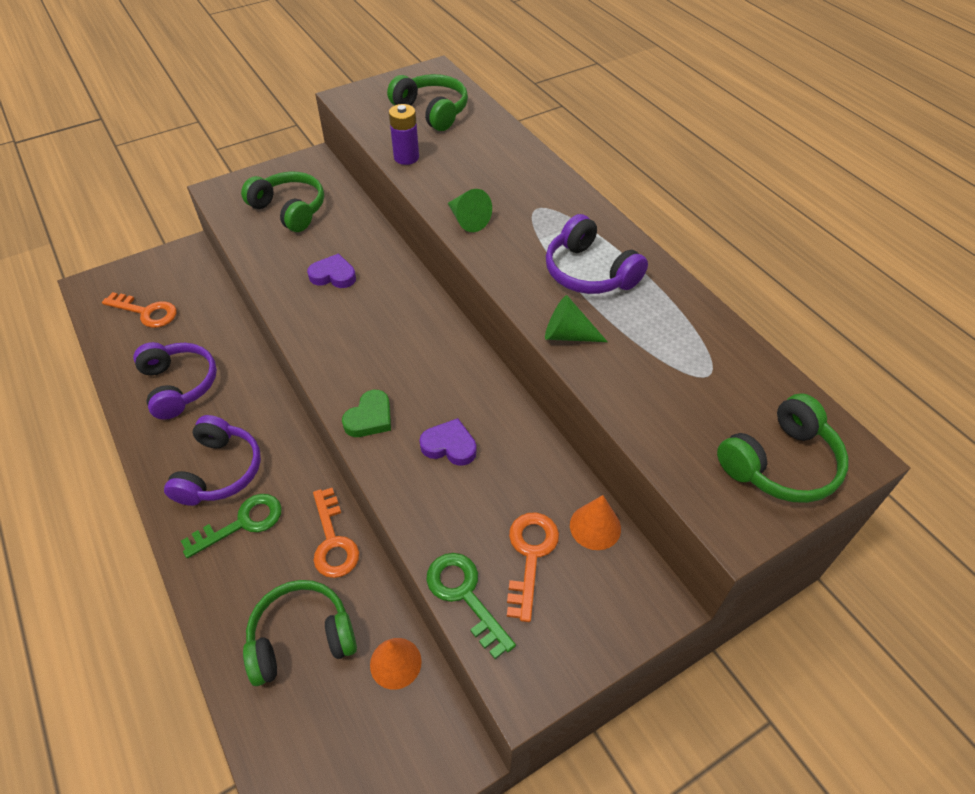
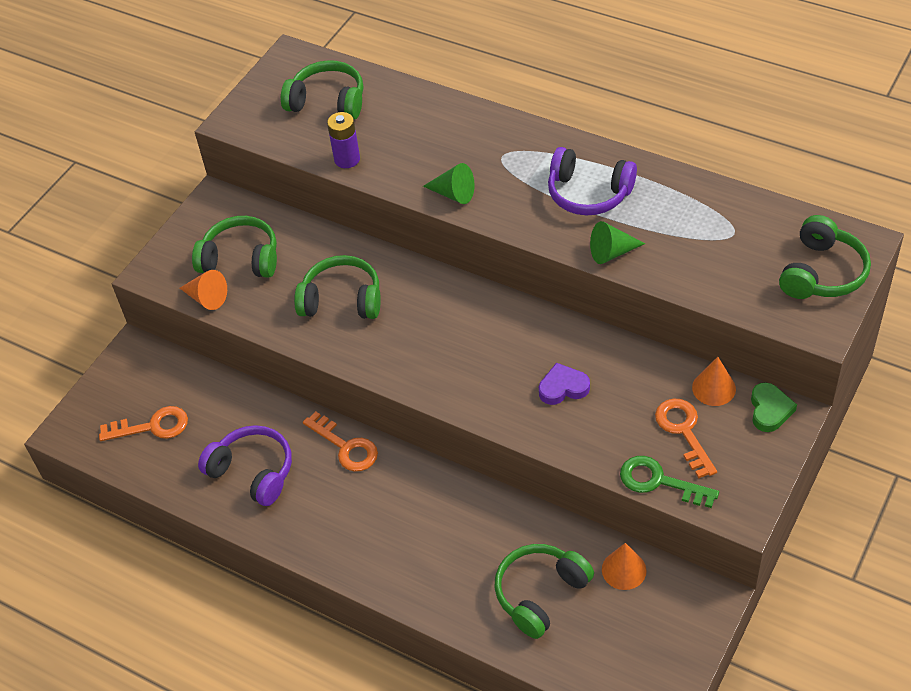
camera: 25 degrees left, 0 degrees up
(219, 471) = (360, 518): purple headphones -> none
(238, 226) = (206, 298): none -> orange cone
(242, 523) = (418, 545): green key -> none
(333, 275) = (342, 300): purple heart -> green headphones
(333, 540) = (504, 517): orange key -> orange key (346, 446)
(370, 418) = (482, 399): green heart -> green heart (769, 410)

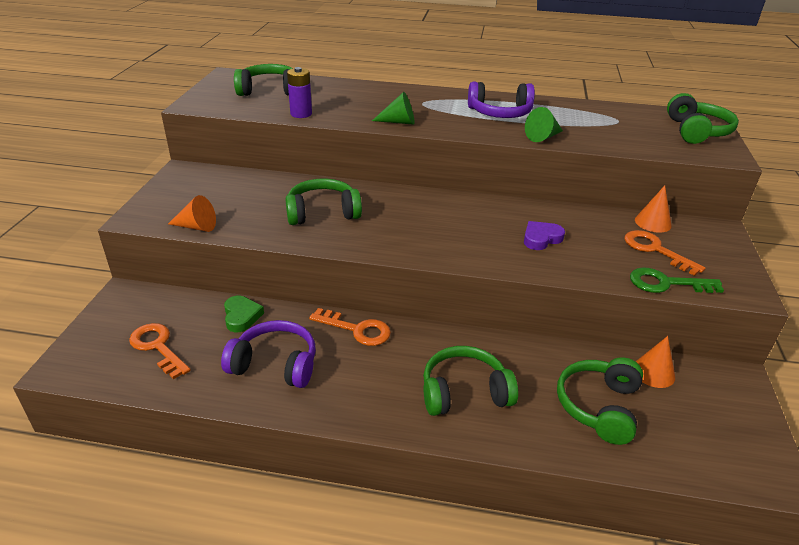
camera: 25 degrees left, 15 degrees down
(152, 426) = (158, 347): orange key -> orange key turned 105 degrees counterclockwise
(241, 258) = (220, 200): green headphones -> green headphones (464, 392)
(769, 410) = (703, 228): green heart -> green heart (241, 316)

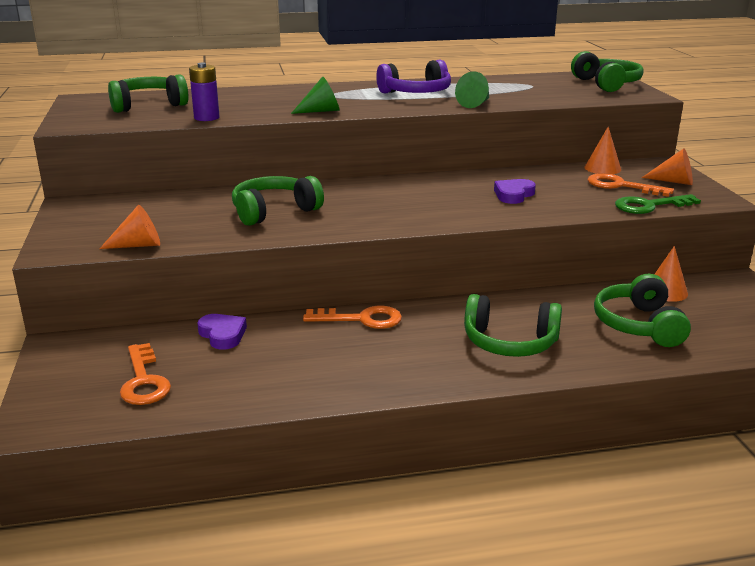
camera: 20 degrees left, 10 degrees down
(158, 347) = (144, 381): orange key -> orange key turned 135 degrees counterclockwise
(241, 316) = (222, 335): green heart -> purple heart
(275, 364) = (296, 365): purple headphones -> none
(464, 392) = (509, 342): green headphones -> green headphones turned 135 degrees counterclockwise
(715, 256) = (673, 181): none -> orange cone

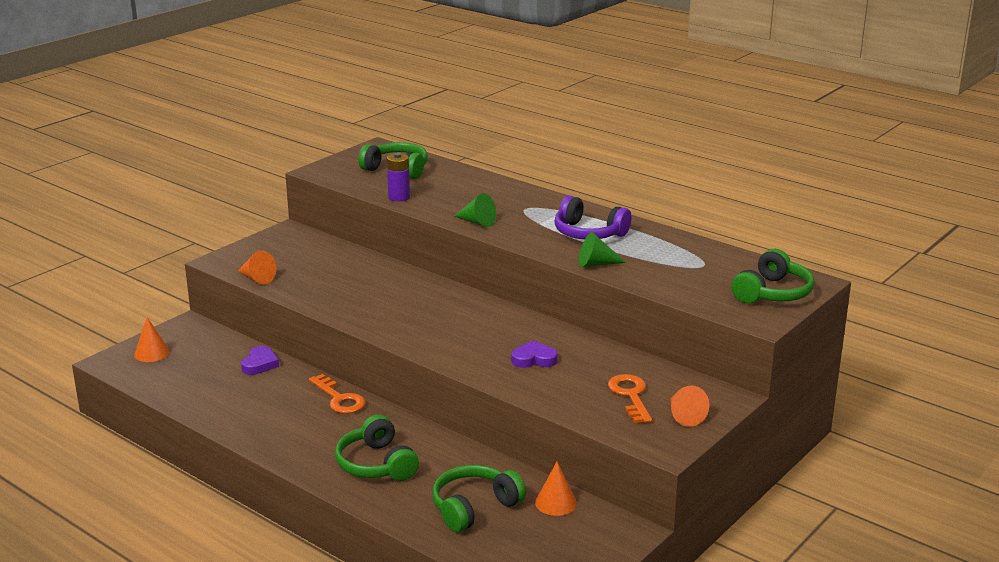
camera: 50 degrees right, 0 degrees up
(144, 381) = (182, 367): orange key -> none
(274, 211) = (367, 292): green headphones -> none
(602, 168) = (666, 375): orange cone -> orange cone (151, 353)
(649, 206) = (598, 421): green key -> none

